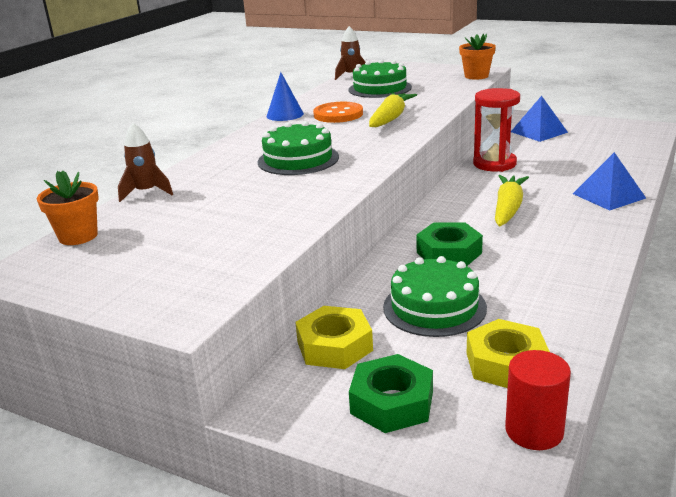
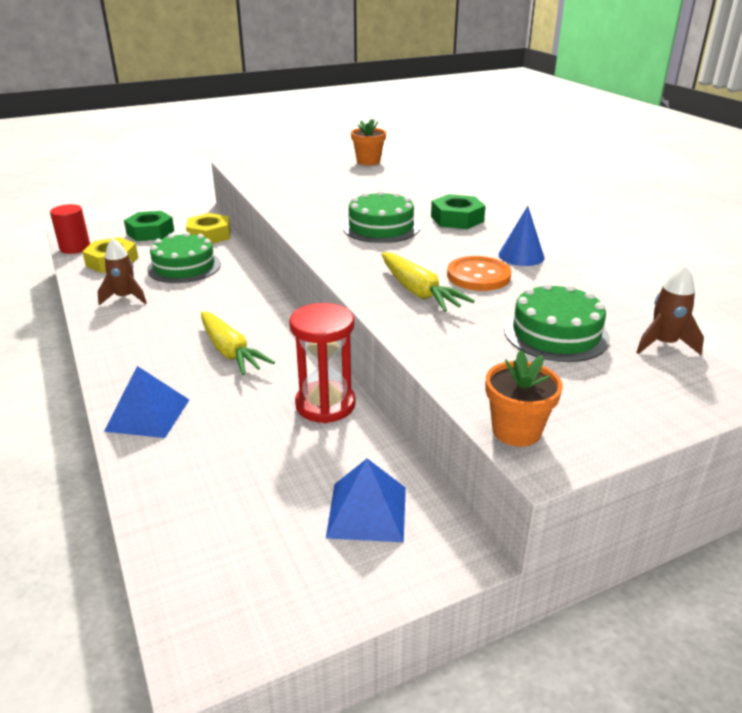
camera: 125 degrees right, 5 degrees up
(146, 192) = (405, 181): brown rocket -> brown rocket (125, 298)
(449, 253) = (223, 296): green nut -> green nut (457, 219)

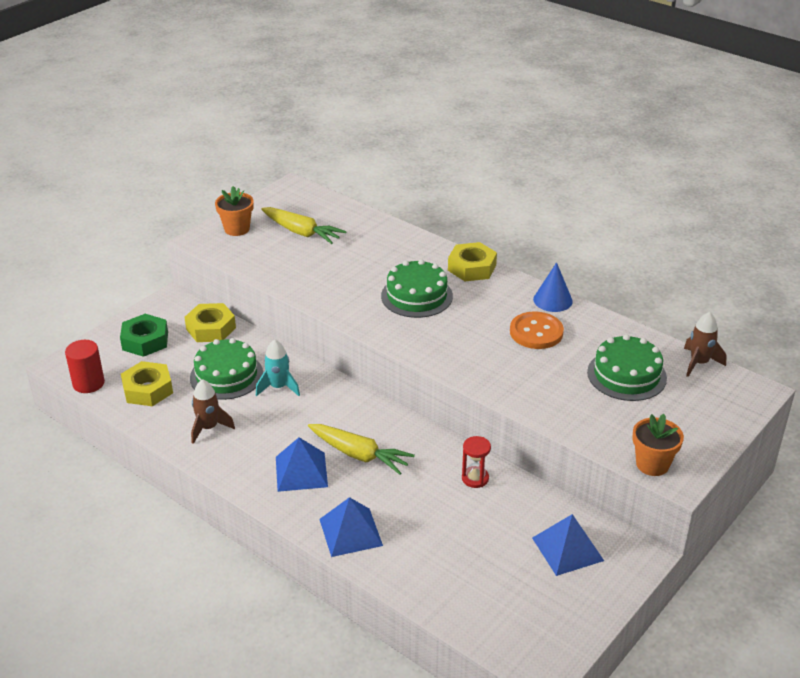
camera: 25 degrees left, 5 degrees up
(162, 350) = (301, 471): none -> blue pyramid
(217, 284) = (278, 387): none -> turquoise rocket
(325, 405) = (475, 478): red hourglass -> red hourglass, size x0.56
(368, 161) = (328, 204): orange flower pot -> orange flower pot (237, 229)
(418, 292) = (504, 363): yellow carrot -> yellow carrot (301, 232)
(457, 219) = (472, 268): green nut -> yellow nut

